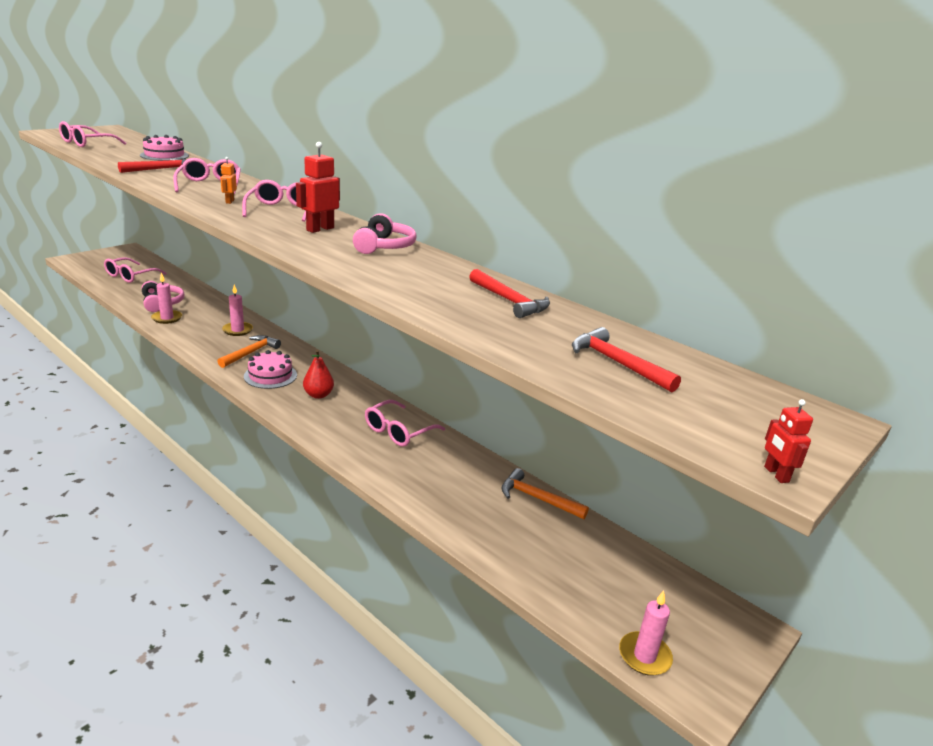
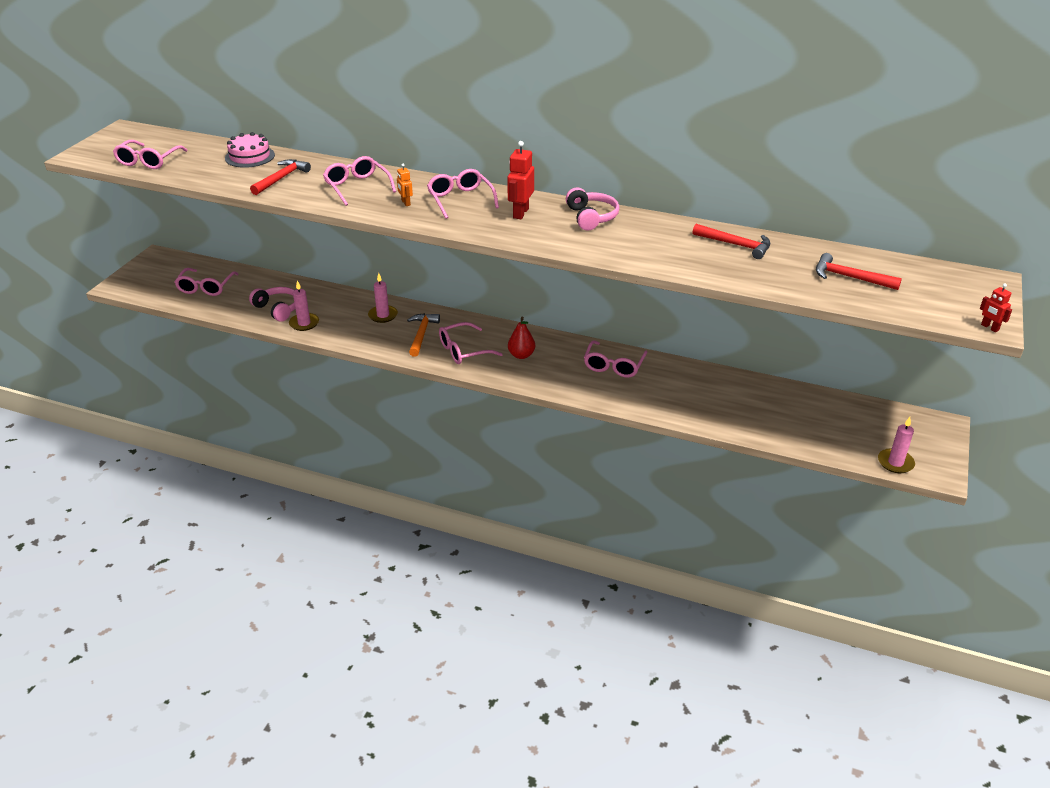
camera: 20 degrees left, 10 degrees up
(270, 375) = (463, 350): pink cake -> pink glasses
(537, 498) = (756, 385): orange hammer -> none

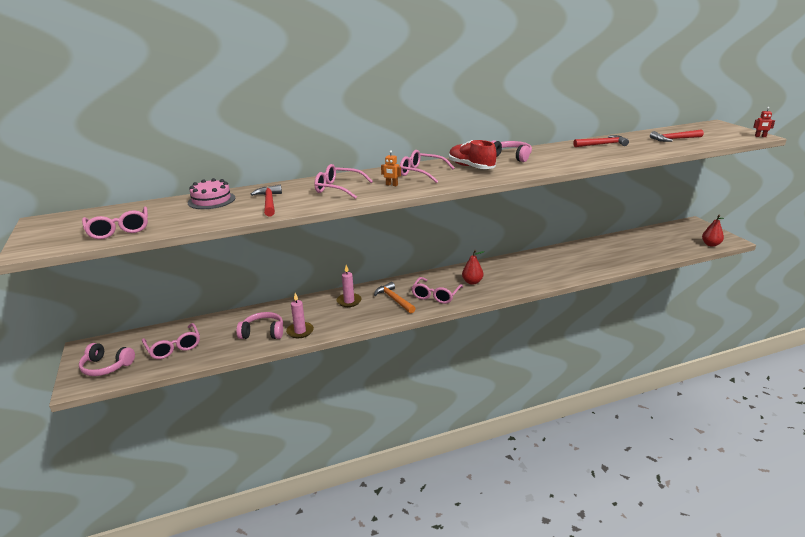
camera: 40 degrees left, 10 degrees down
(149, 280) = (106, 366): none -> pink headphones
(520, 213) = (471, 167): red robot -> red shoe
(614, 366) = (527, 264): pink glasses -> none
(895, 463) = (711, 244): pink candle -> red pear

